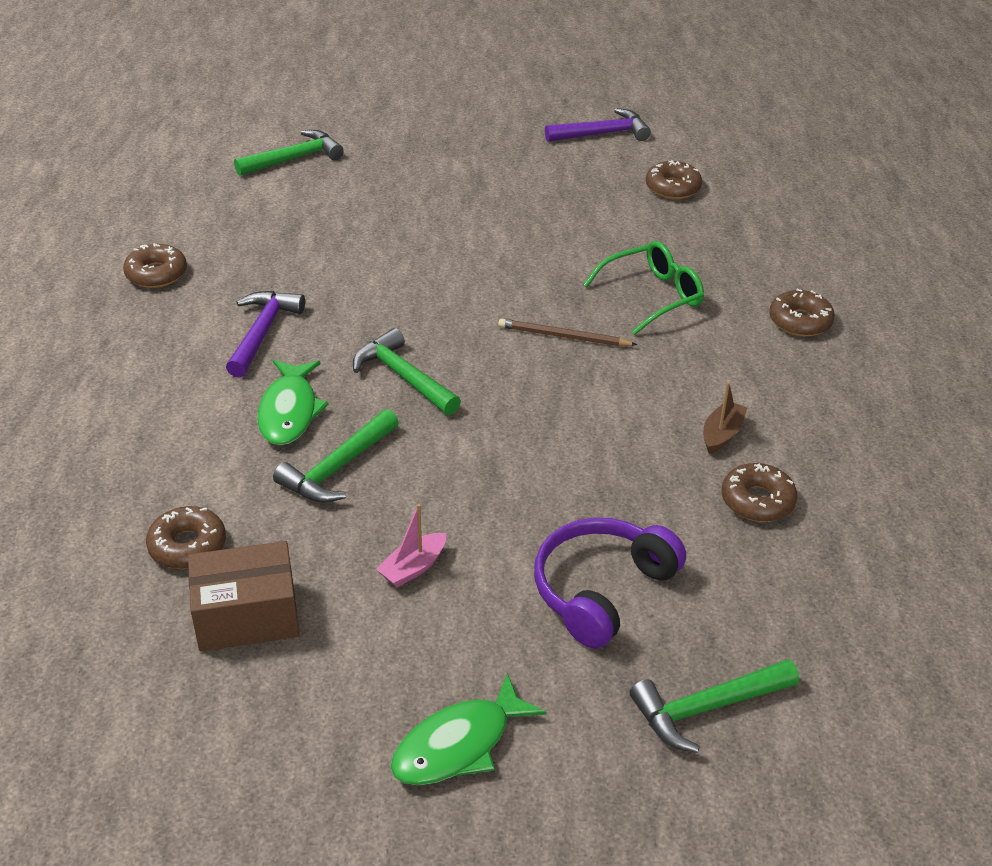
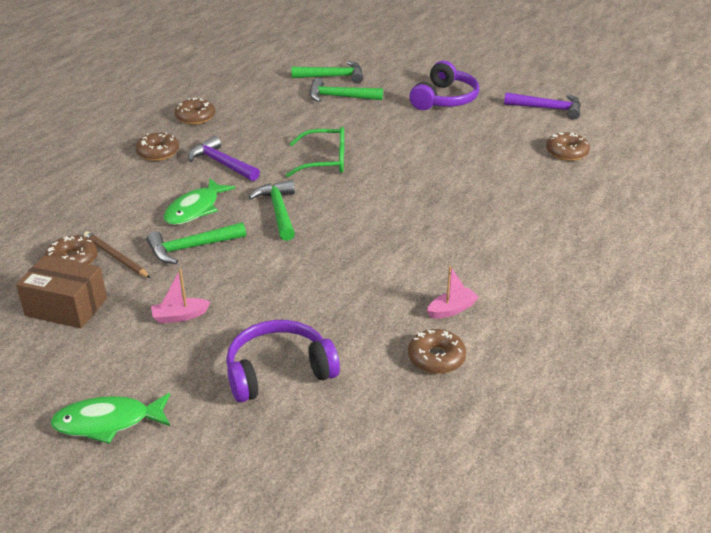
camera: 30 degrees right, 5 degrees down
(262, 333) = (222, 163): purple hammer -> purple hammer turned 90 degrees counterclockwise
(469, 153) = (445, 99): none -> purple headphones
(563, 336) = (401, 218): brown pencil -> brown pencil (115, 257)
(652, 296) = (486, 212): green glasses -> green glasses (324, 161)
(707, 708) = (276, 467): green hammer -> green hammer (340, 97)
(722, 434) = (452, 309): brown boat -> pink boat
(800, 321) = (580, 259): brown donut -> brown donut (158, 152)

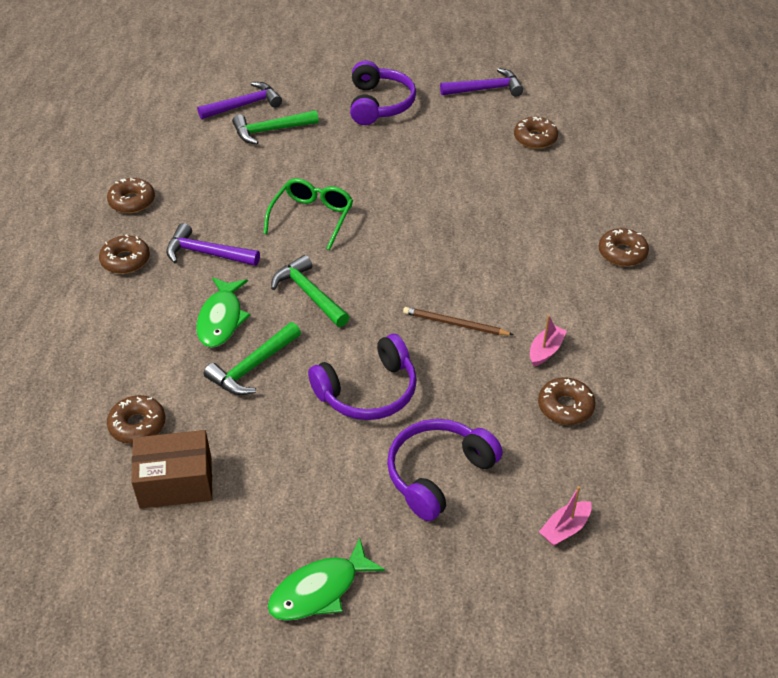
camera: 25 degrees left, 10 degrees up
(115, 257) = (181, 405): brown pencil -> brown pencil (455, 324)
(180, 316) = (300, 450): pink boat -> pink boat (565, 529)
(269, 293) = (368, 392): none -> purple headphones
(324, 161) = (312, 218): green glasses -> green glasses turned 45 degrees counterclockwise
(332, 77) = (244, 105): green hammer -> purple hammer
(585, 256) = (622, 253): none -> brown donut

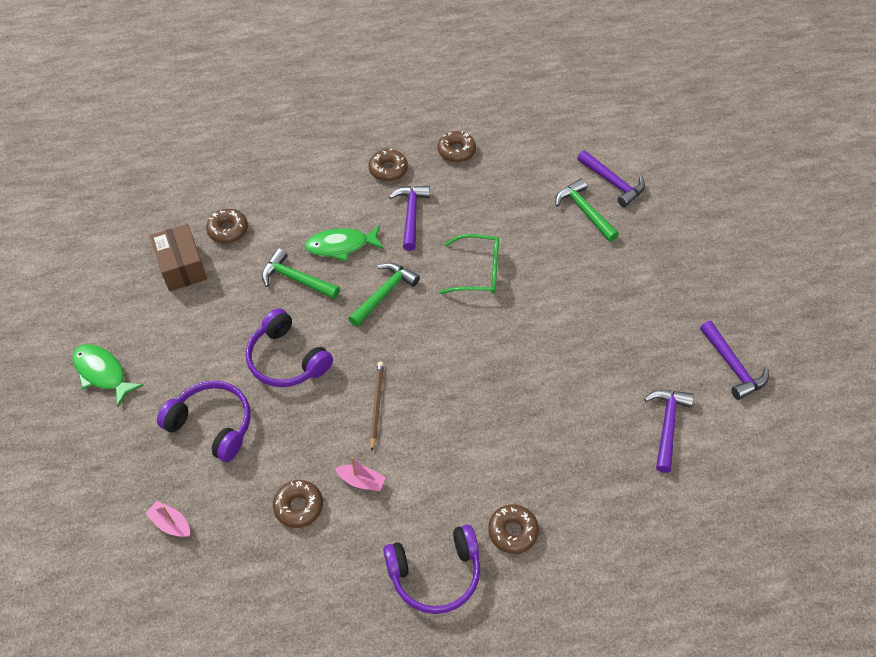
camera: 75 degrees right, 10 degrees up
(380, 104) = (663, 282): purple headphones -> purple headphones (435, 574)
(535, 138) = (667, 426): brown donut -> purple hammer

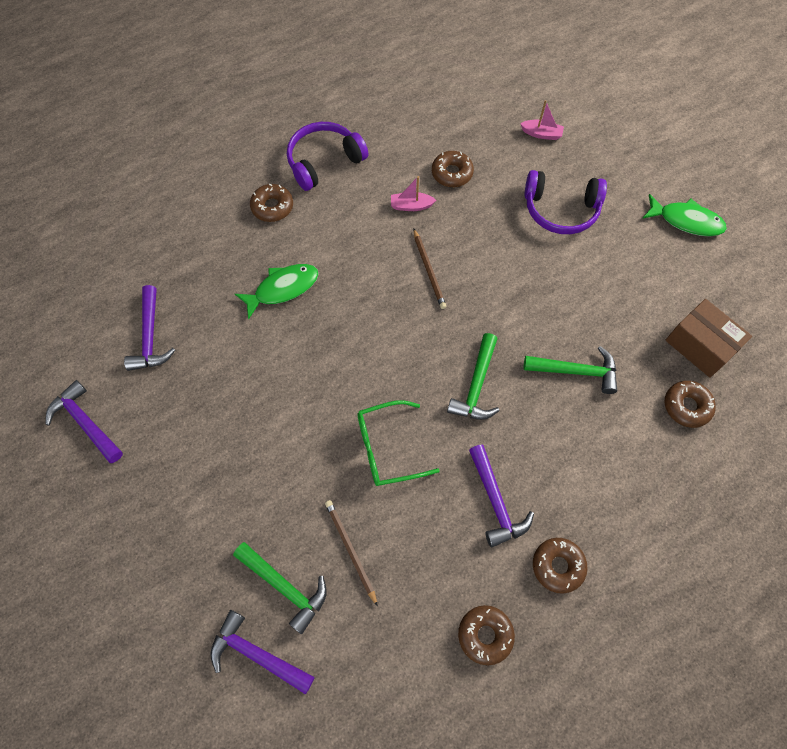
camera: 160 degrees right, 10 degrees up
(286, 359) = (533, 285): purple headphones -> none
(341, 246) = (553, 429): green fish -> green fish (283, 289)
(530, 218) = (350, 550): none -> brown pencil

